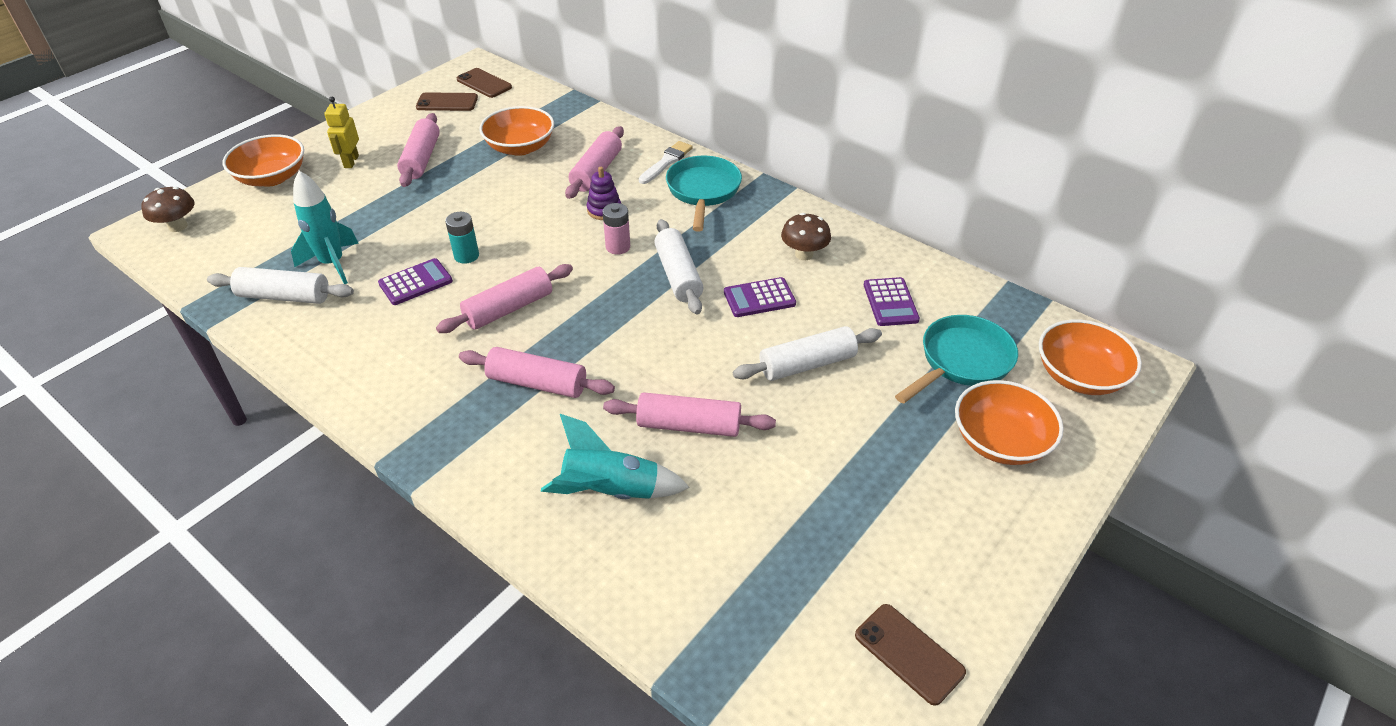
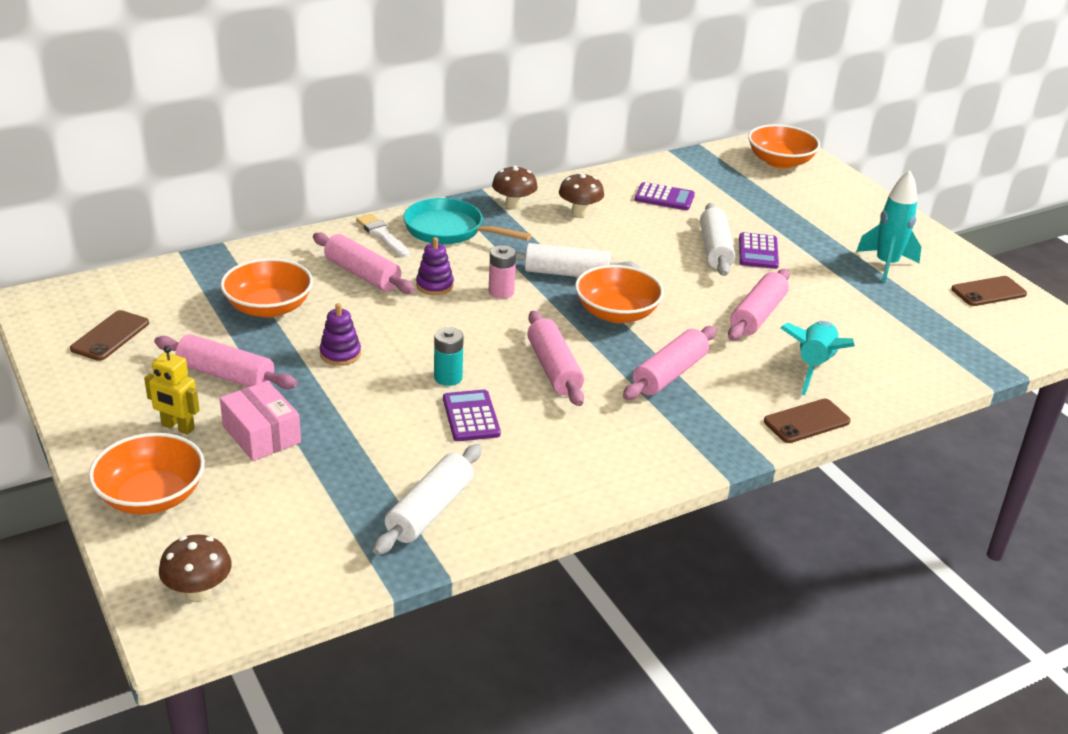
camera: 70 degrees left, 10 degrees down
(332, 264) = (392, 468): turquoise rocket -> turquoise rocket (886, 265)
(355, 196) = (261, 434): none -> pink box
(474, 196) = (340, 354): none -> purple stacking toy
(484, 83) = (94, 303): brown phone -> brown phone (806, 421)
(759, 298) = (623, 246): purple calculator -> purple calculator (758, 252)
(781, 212) = (513, 205): none -> brown mushroom
(961, 361) = (744, 194): turquoise pan -> none
(1000, 441) = (827, 207): orange bowl -> orange bowl (616, 313)

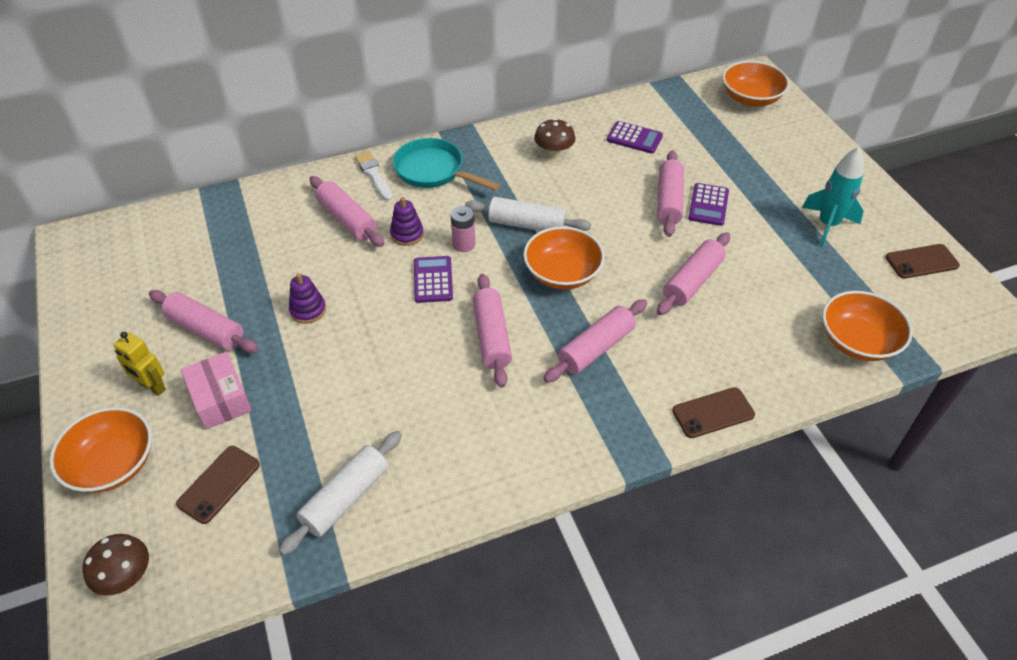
camera: 10 degrees right, 15 degrees up
(110, 336) = (120, 281): brown phone -> brown phone (219, 484)
(269, 307) = (259, 254): orange bowl -> orange bowl (857, 341)
(448, 377) = (395, 342): turquoise battery -> none
(471, 416) = (406, 389): purple calculator -> purple calculator (433, 280)
(513, 205) = (496, 143): brown mushroom -> none
(715, 249) = (668, 201): white rolling pin -> pink rolling pin
(813, 366) = (733, 345): turquoise rocket -> none

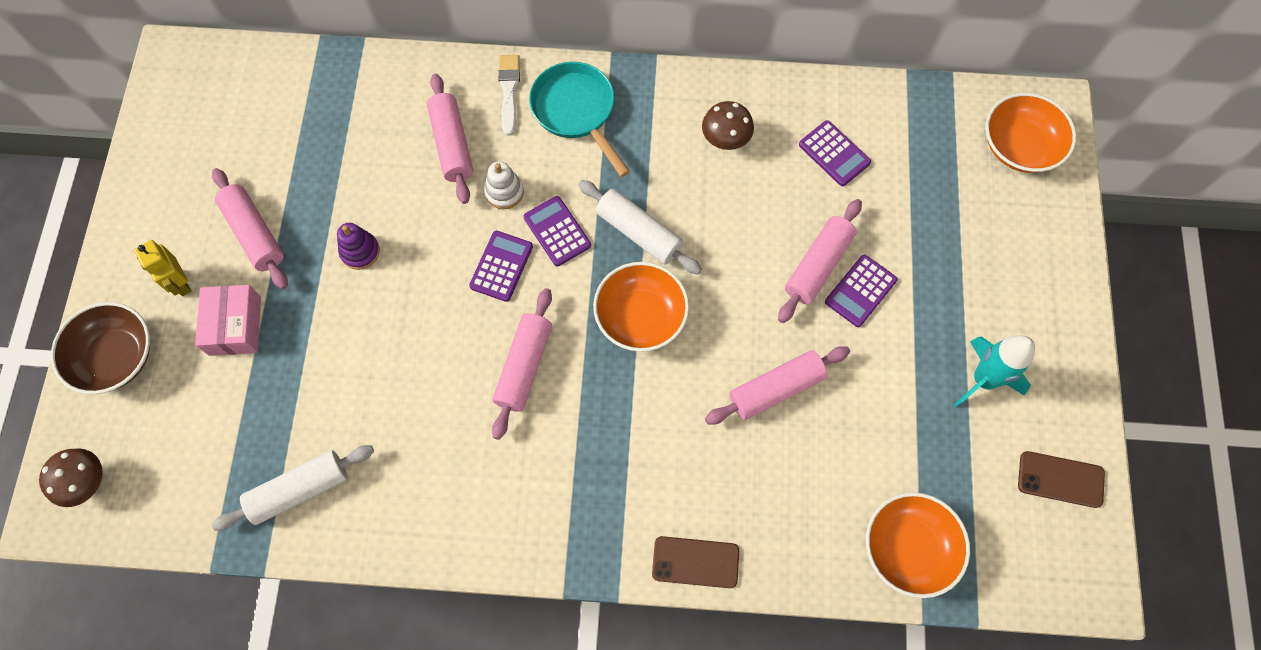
camera: 25 degrees right, 20 degrees up
(113, 464) = (116, 357): orange bowl -> brown bowl
(219, 484) = (197, 422): brown phone -> none
(407, 234) = (504, 192): purple stacking toy -> white stacking toy
(464, 244) = (557, 231): pink battery -> purple calculator
(596, 348) = (622, 429): pink rolling pin -> none

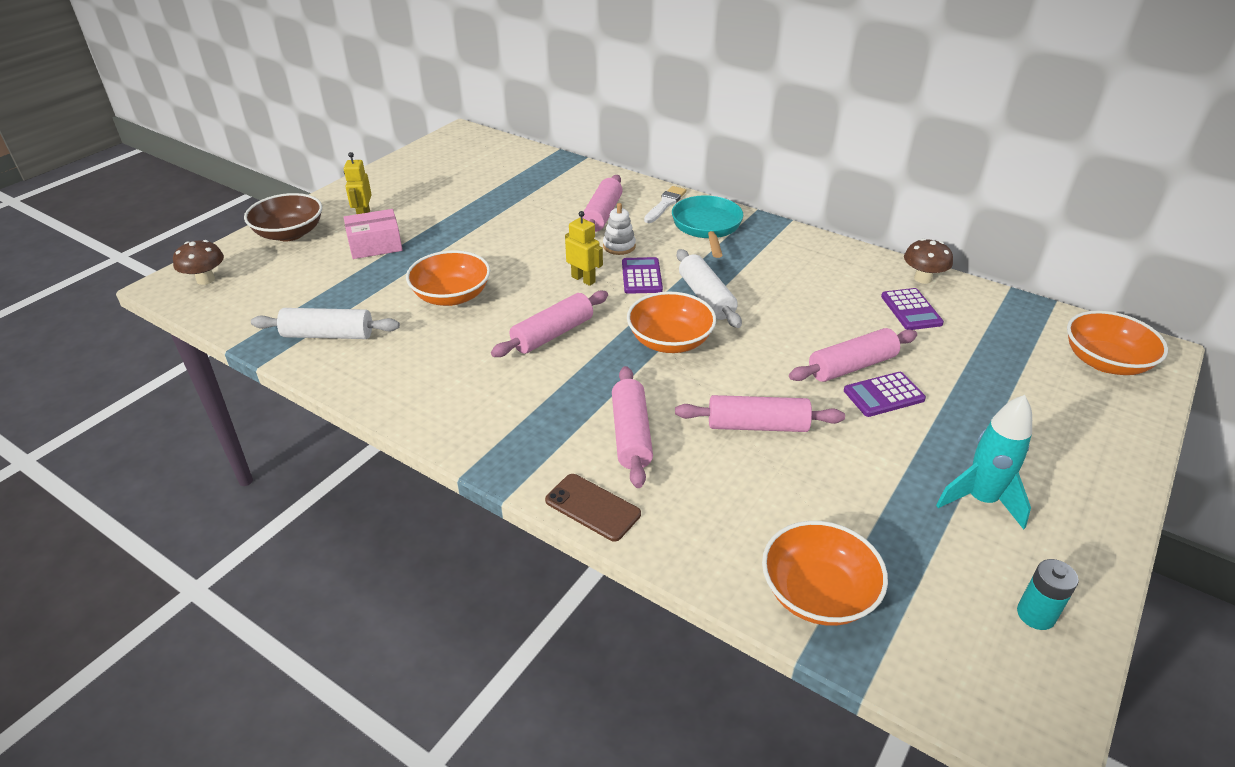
camera: 30 degrees right, 30 degrees down
(235, 326) = (375, 245): pink box -> pink box turned 45 degrees clockwise
(254, 234) = (432, 211): pink rolling pin -> pink rolling pin (631, 435)
(360, 252) = (491, 240): purple stacking toy -> none
(383, 364) = (451, 296): none -> orange bowl
(501, 266) = (583, 279): purple calculator -> yellow robot
(725, 139) = (817, 274): brown mushroom -> brown mushroom (923, 278)
(1060, 479) = (1035, 614): brown phone -> turquoise battery

